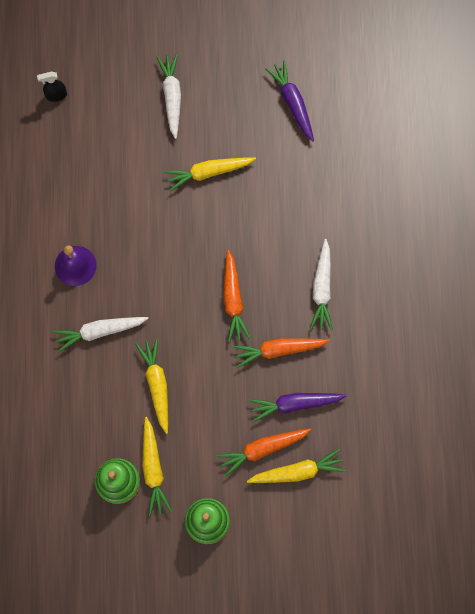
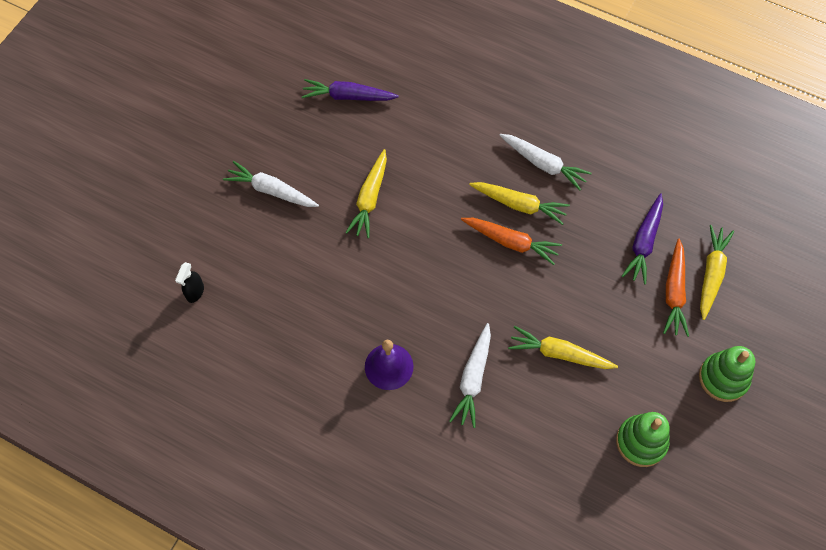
camera: 60 degrees left, 10 degrees down
(153, 469) = (645, 401): yellow carrot -> yellow carrot (519, 205)
(278, 350) = (583, 229): orange carrot -> none

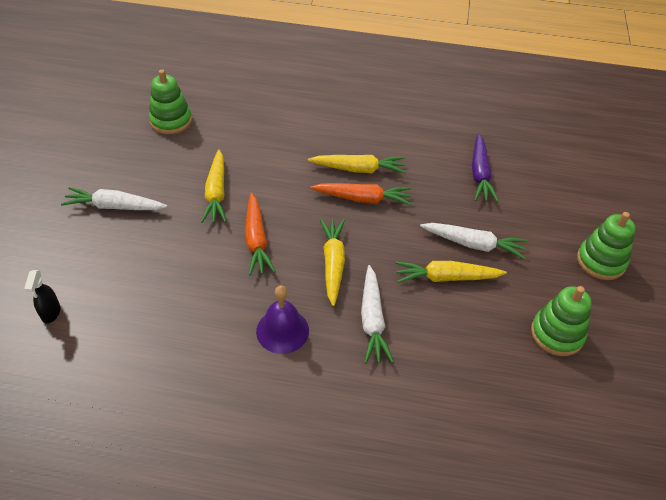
camera: 20 degrees left, 15 degrees down
(348, 96) = (171, 121): purple carrot -> green stacking toy
(543, 164) = (368, 136): white carrot -> white carrot (473, 244)
(674, 292) = (524, 205): orange carrot -> orange carrot (256, 240)
(711, 273) = (548, 184): yellow carrot -> yellow carrot (333, 263)

